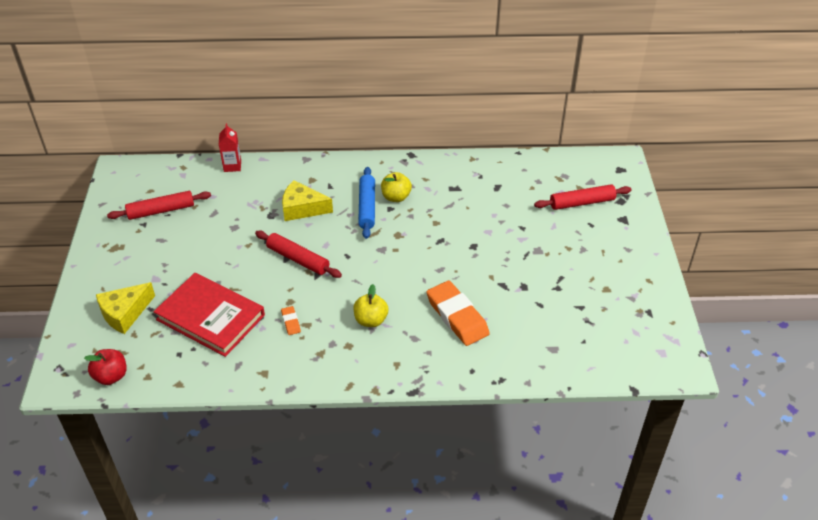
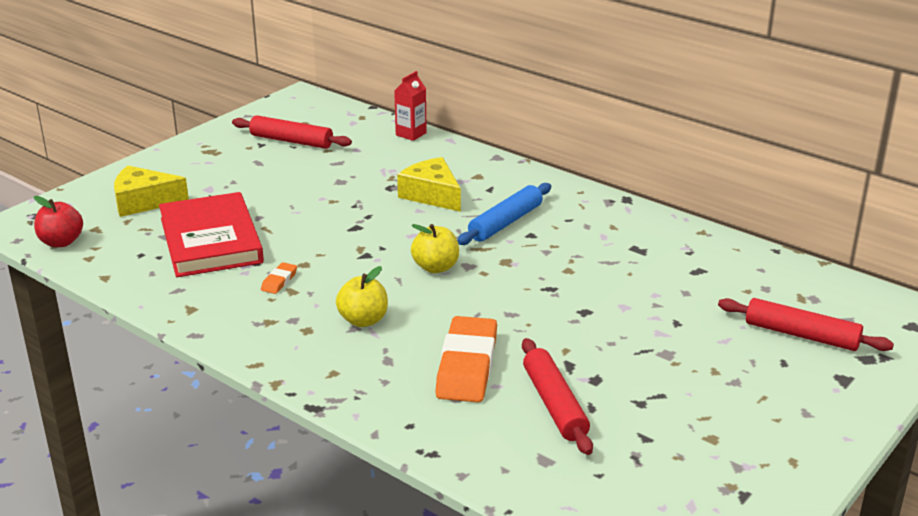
camera: 40 degrees right, 15 degrees down
(298, 259) = (364, 234): red rolling pin -> red rolling pin (554, 404)
(396, 197) = (552, 228): yellow apple -> yellow apple (435, 267)

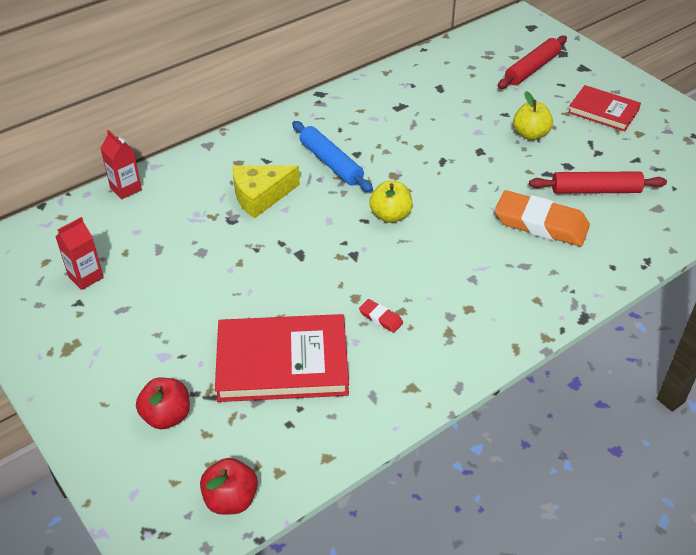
camera: 75 degrees left, 15 degrees up
(144, 202) = (167, 416): yellow cheese -> red apple
(279, 281) = (381, 318): orange eraser -> red eraser
(291, 141) = (86, 277): red rolling pin -> red carton
(363, 320) = (462, 271): yellow apple -> yellow apple (530, 134)
(743, 403) = (603, 111): none -> red book

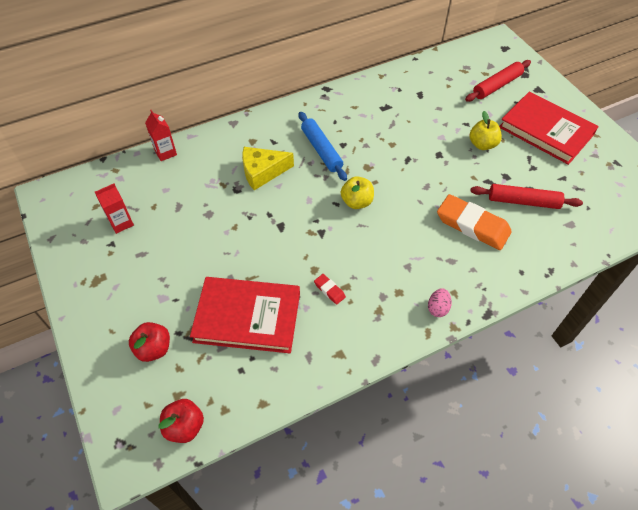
camera: 10 degrees right, 10 degrees up
(521, 319) = (438, 308): none -> pink egg
(603, 111) = (546, 131): red book -> red book, size x1.62

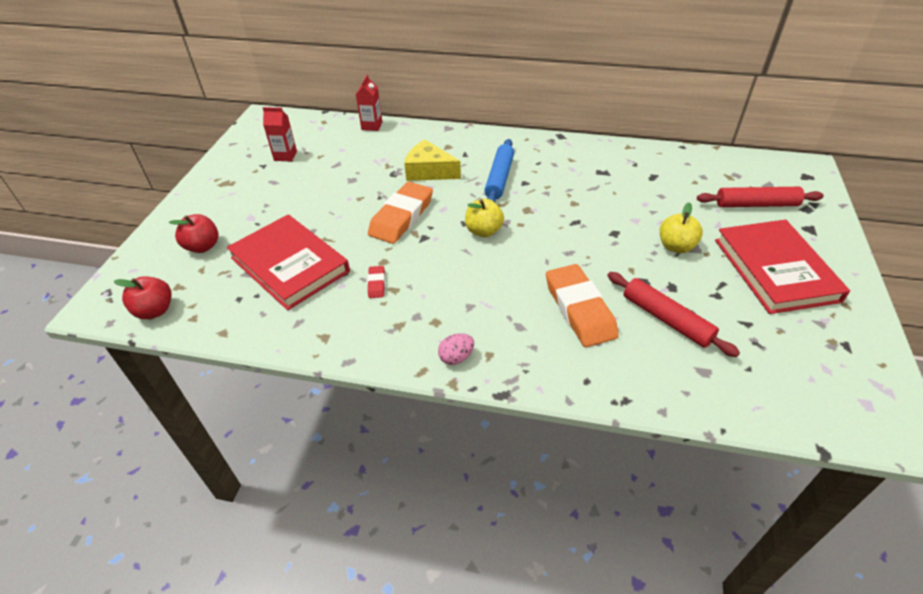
camera: 40 degrees right, 10 degrees down
(286, 224) = (401, 217): none -> orange eraser

